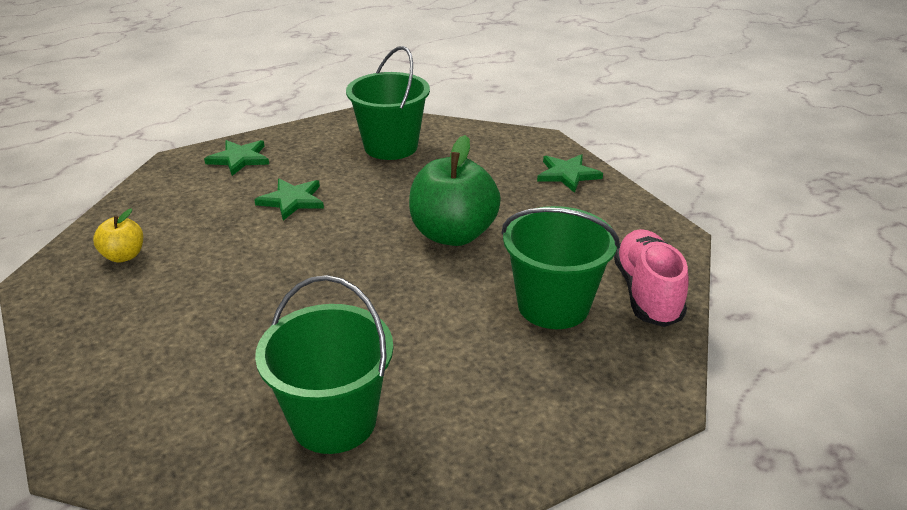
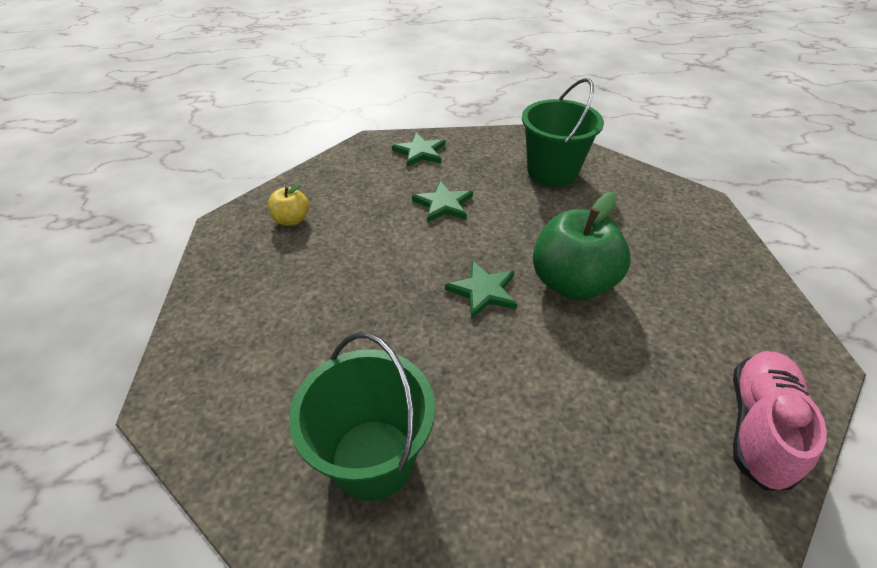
camera: 25 degrees right, 10 degrees up
(553, 305) = (643, 404): green bucket -> none
(567, 174) = (717, 248): green star -> green star (483, 291)

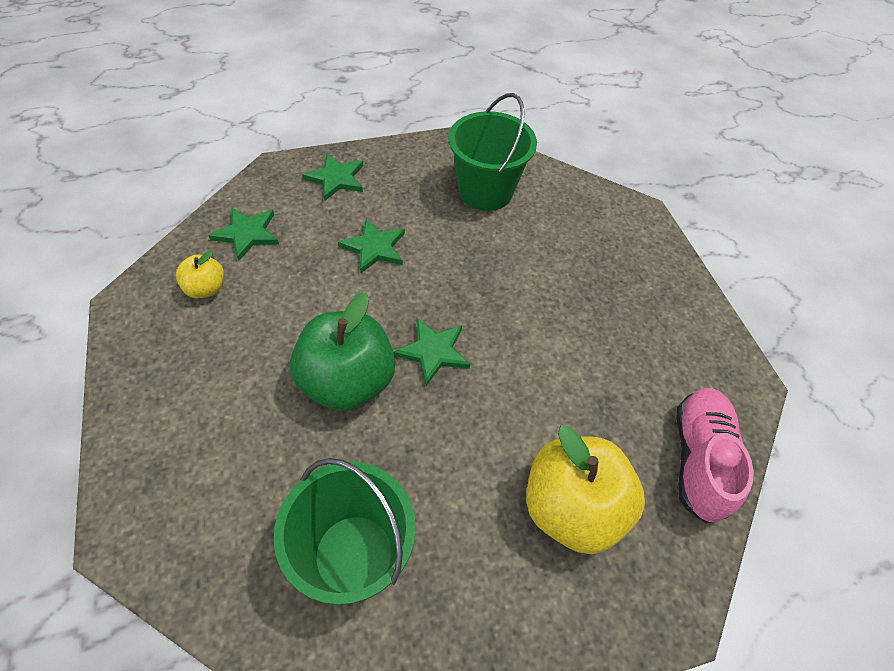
camera: 15 degrees left, 10 degrees up
(336, 184) = (247, 234): none -> green star
(572, 283) = (521, 330): green apple -> green apple (347, 382)
(608, 452) = (572, 507): none -> yellow apple

